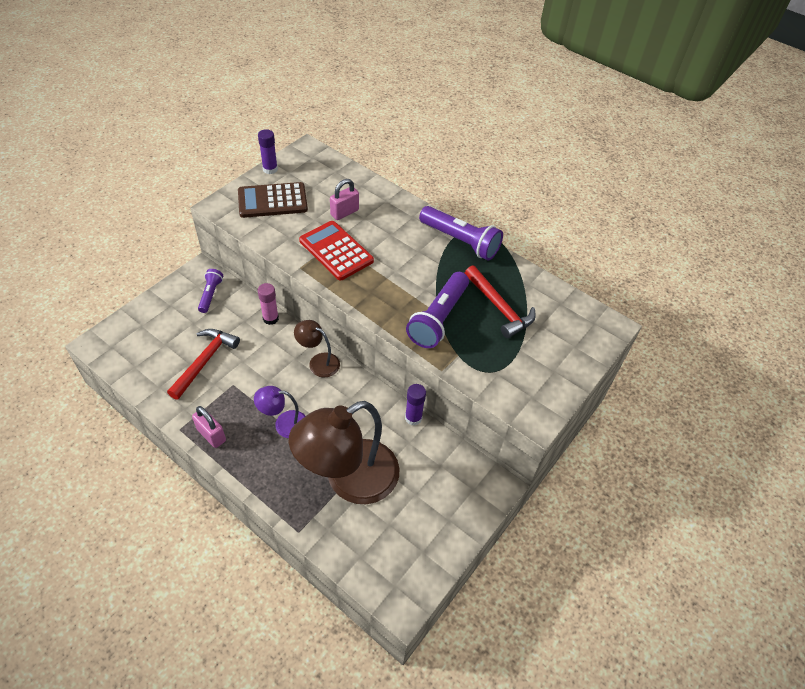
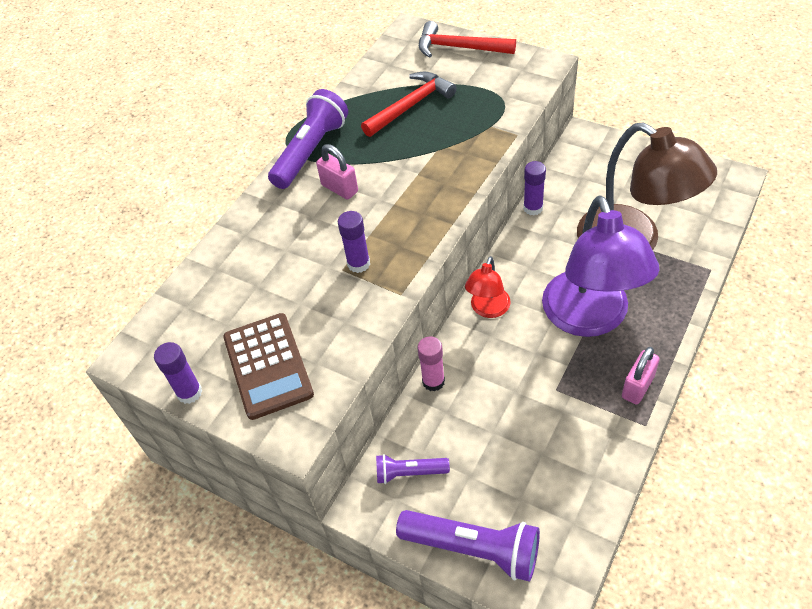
camera: 90 degrees left, 0 degrees up
(205, 361) = (532, 435): red hammer -> red hammer (459, 48)
(284, 424) = (590, 318): purple lamp -> purple lamp, size x2.11
(318, 362) = (488, 309): brown lamp -> red lamp
(336, 251) = (358, 264): red calculator -> purple glue stick
(344, 212) = (278, 273): pink padlock -> pink padlock (339, 188)
(438, 318) = (444, 148): purple flashlight -> purple flashlight (473, 549)

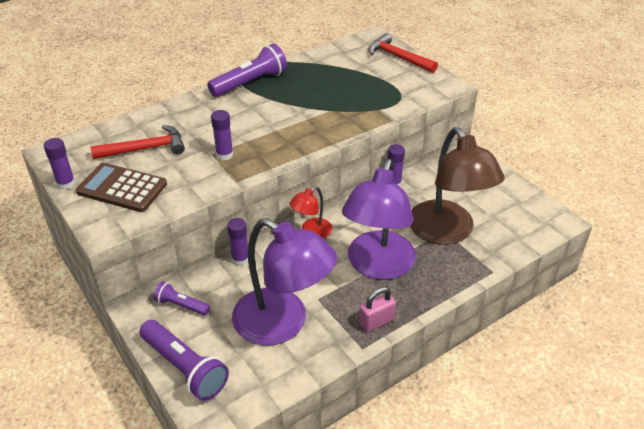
camera: 20 degrees right, 10 degrees down
(268, 366) = (122, 188): brown calculator -> brown calculator turned 105 degrees clockwise
(339, 188) = (250, 109): pink padlock -> none
(411, 106) = (336, 79): red hammer -> red hammer (145, 149)
(433, 381) = (240, 259): pink glue stick -> purple glue stick
(541, 439) = (282, 324): none -> purple lamp

